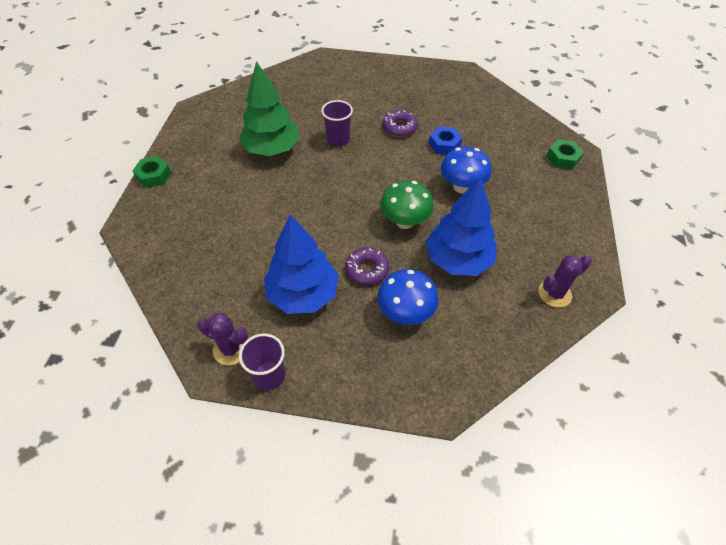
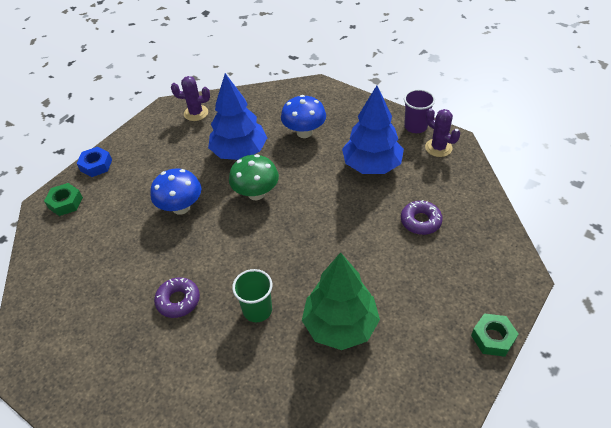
camera: 150 degrees left, 5 degrees down
(338, 139) = (257, 310): purple cup -> green cup
(367, 269) = (313, 167): purple donut -> purple donut (420, 221)
(444, 144) = (152, 259): blue nut -> blue nut (96, 165)

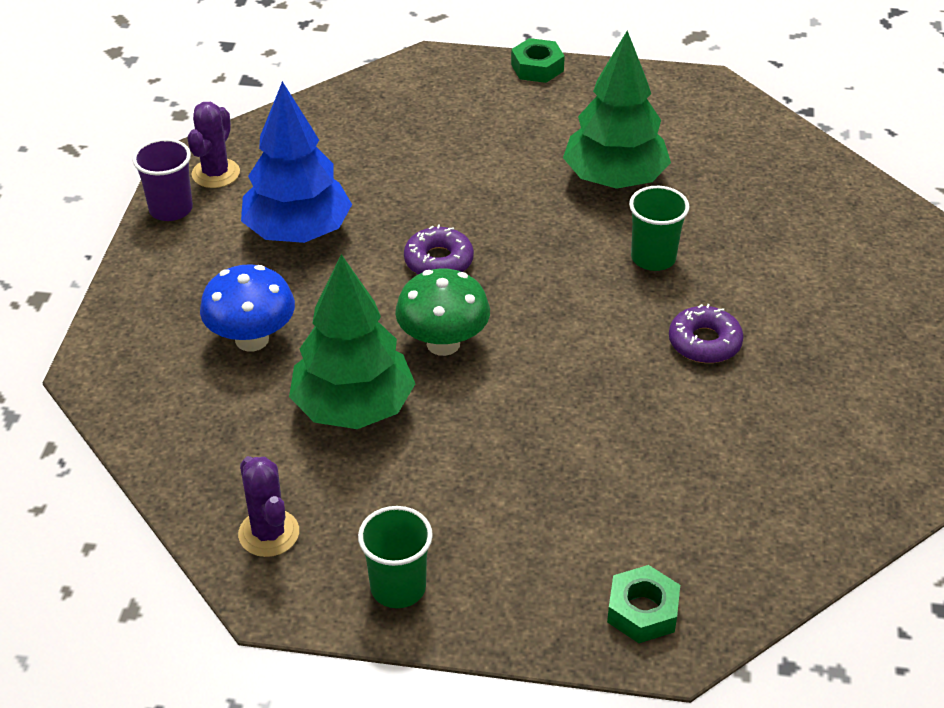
camera: 120 degrees left, 5 degrees down
(96, 165) = (519, 624): blue nut -> none
(142, 139) = (398, 587): none -> green cup
(181, 207) = (536, 426): blue mushroom -> none
(239, 152) = (353, 408): blue tree -> green tree
(420, 221) = (390, 156): purple donut -> purple donut (438, 261)

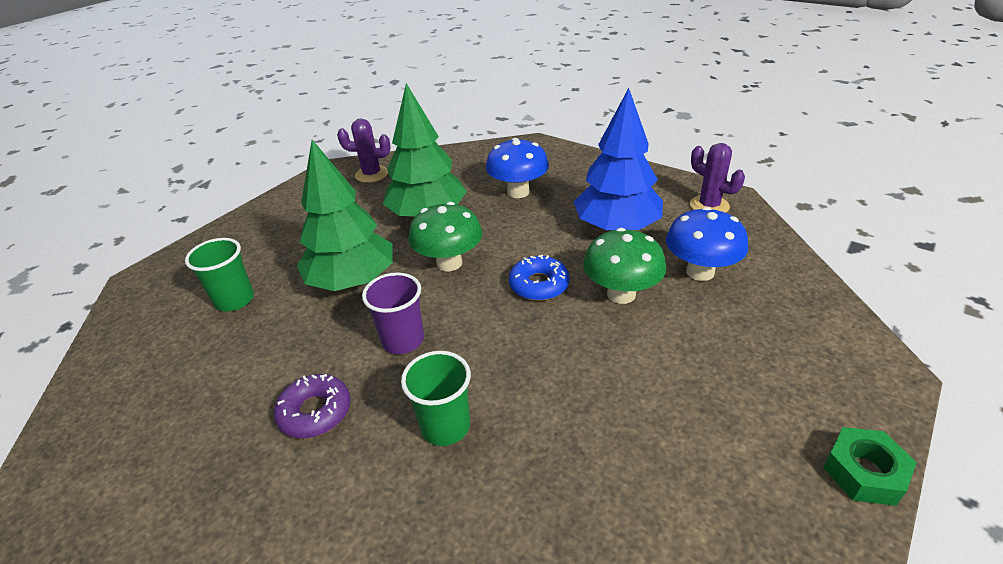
camera: 120 degrees right, 5 degrees down
(171, 209) = (672, 183): purple cup -> purple cup (403, 340)
(352, 161) = (700, 272): none -> blue mushroom
(398, 587) = (294, 203): green cup -> green cup (234, 300)
(419, 203) = (621, 294): none -> green mushroom
(438, 261) = (539, 285): purple donut -> blue donut
(614, 179) = (588, 451): green tree -> green tree (352, 281)
(642, 611) = (170, 278): green nut -> none

